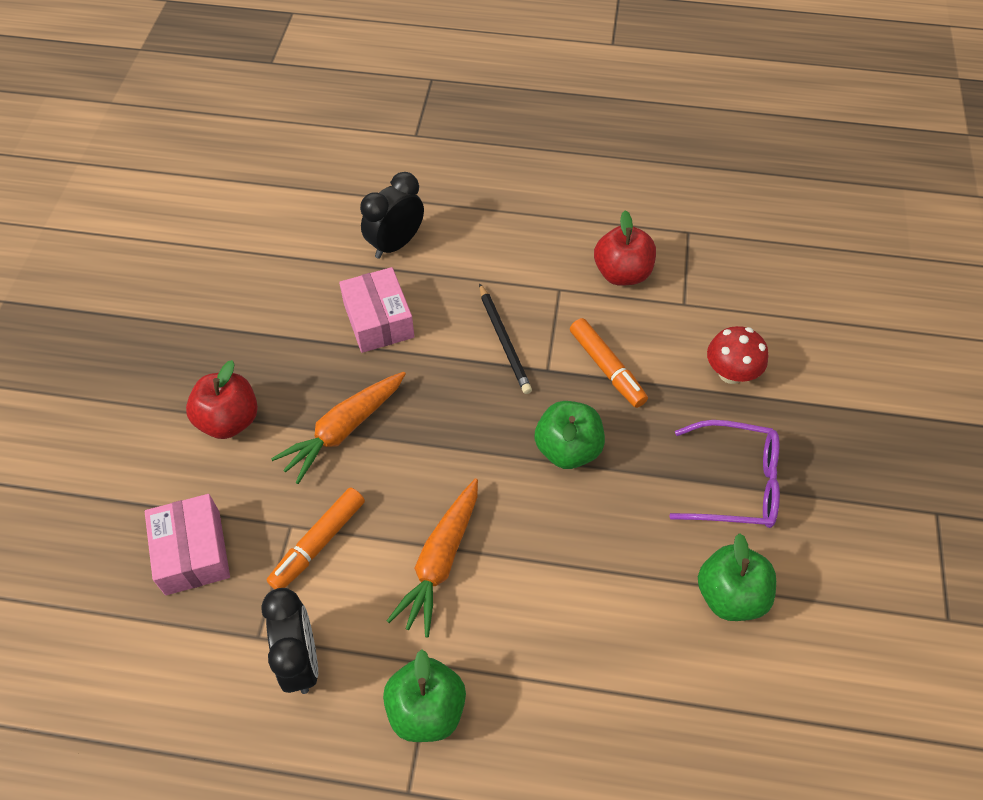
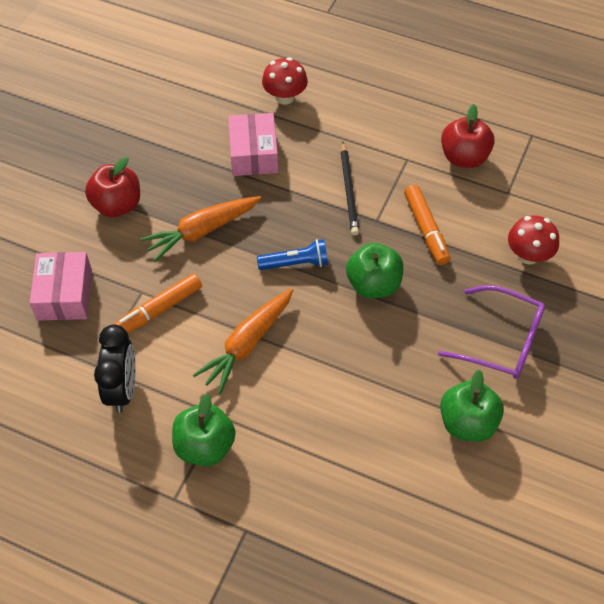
camera: 15 degrees right, 0 degrees up
(395, 244) = (285, 97): black clock -> red mushroom
(468, 444) = (295, 263): none -> blue flashlight

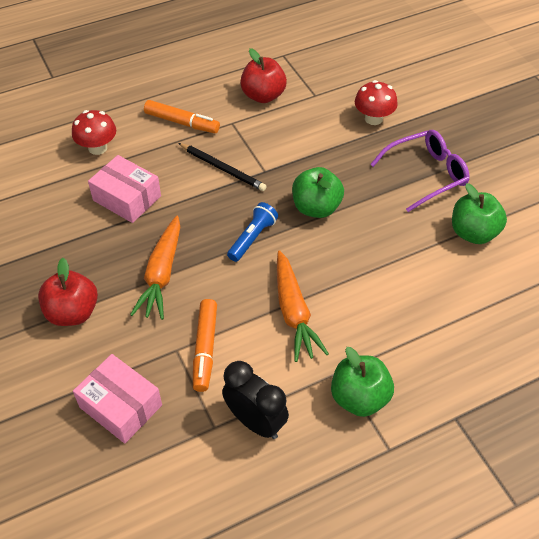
camera: 50 degrees left, 5 degrees down
(426, 229) = (300, 152): orange marker -> orange marker (182, 122)

